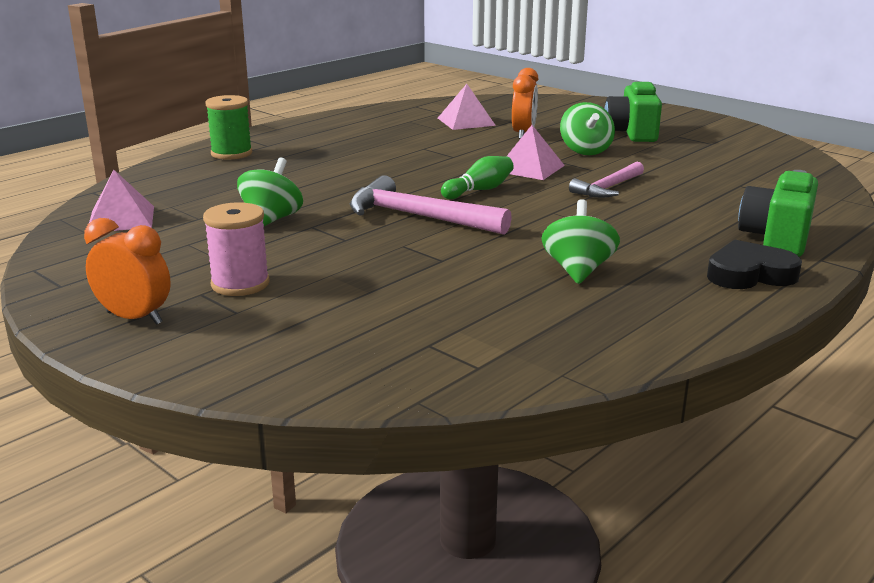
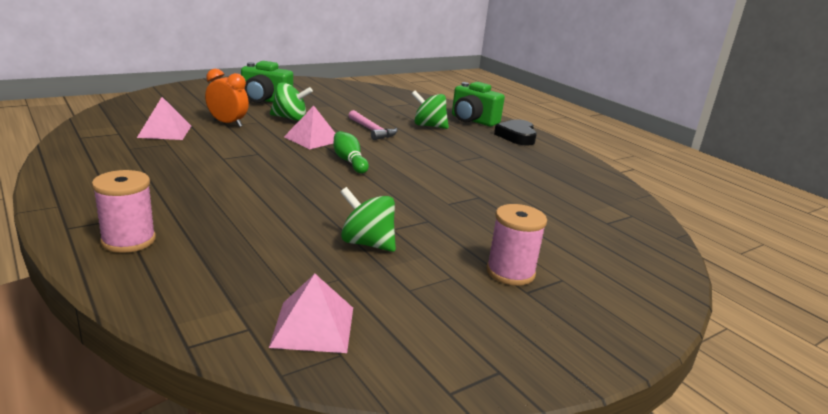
camera: 80 degrees left, 0 degrees up
(134, 318) = (576, 327): orange clock -> none
(231, 153) = (128, 240): green spool -> pink spool
(418, 217) = (393, 189): pink hammer -> none
(578, 270) = (505, 167): green spinning top -> green spinning top (428, 126)

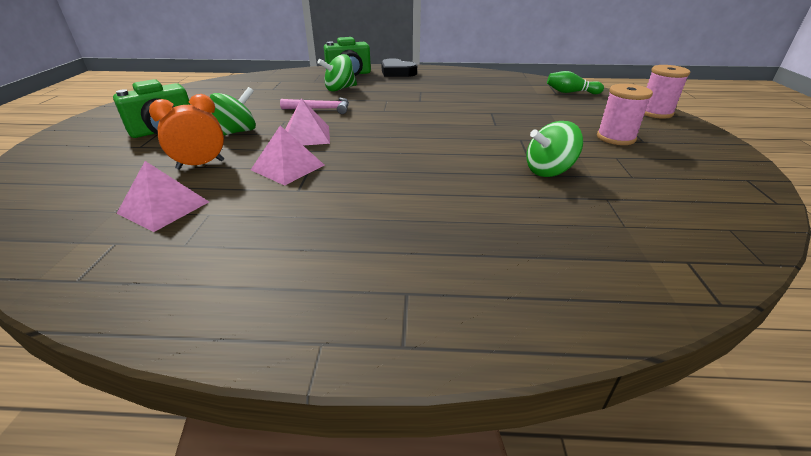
camera: 50 degrees left, 10 degrees up
(128, 240) = (474, 298): pink spool -> pink spool (655, 113)
(313, 326) = (686, 229): pink pyramid -> pink pyramid (288, 167)
(349, 161) = (379, 135): green bowling pin -> green bowling pin (570, 92)

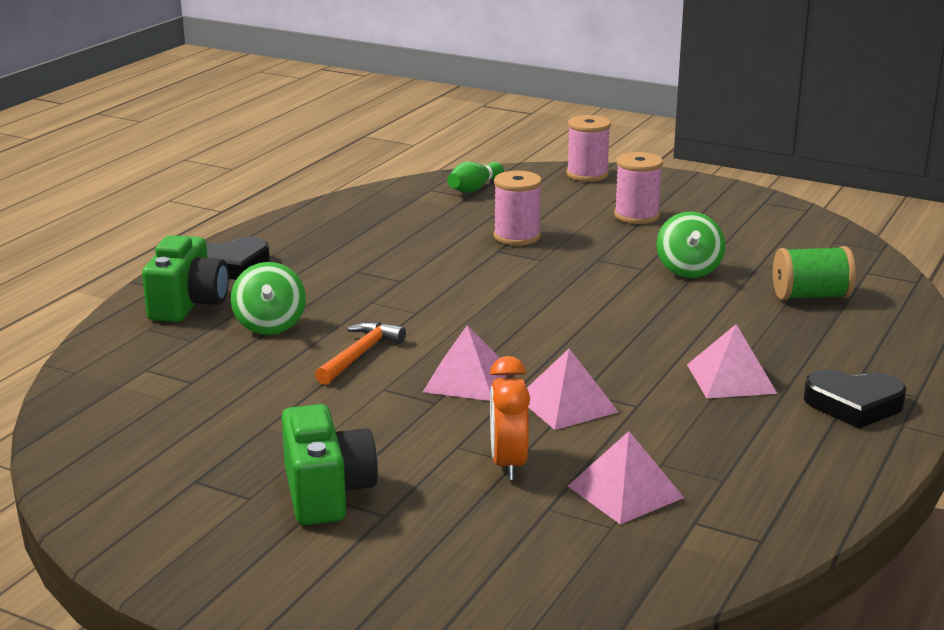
camera: 65 degrees left, 10 degrees down
(237, 132) = (399, 429): green spinning top -> none
(321, 109) = (359, 355): pink hammer -> orange hammer
(352, 298) = (854, 405): none -> black heart
(365, 220) = (731, 378): none -> pink pyramid
(518, 113) = (517, 237): none -> pink spool
(577, 235) = (811, 296): none -> green spool

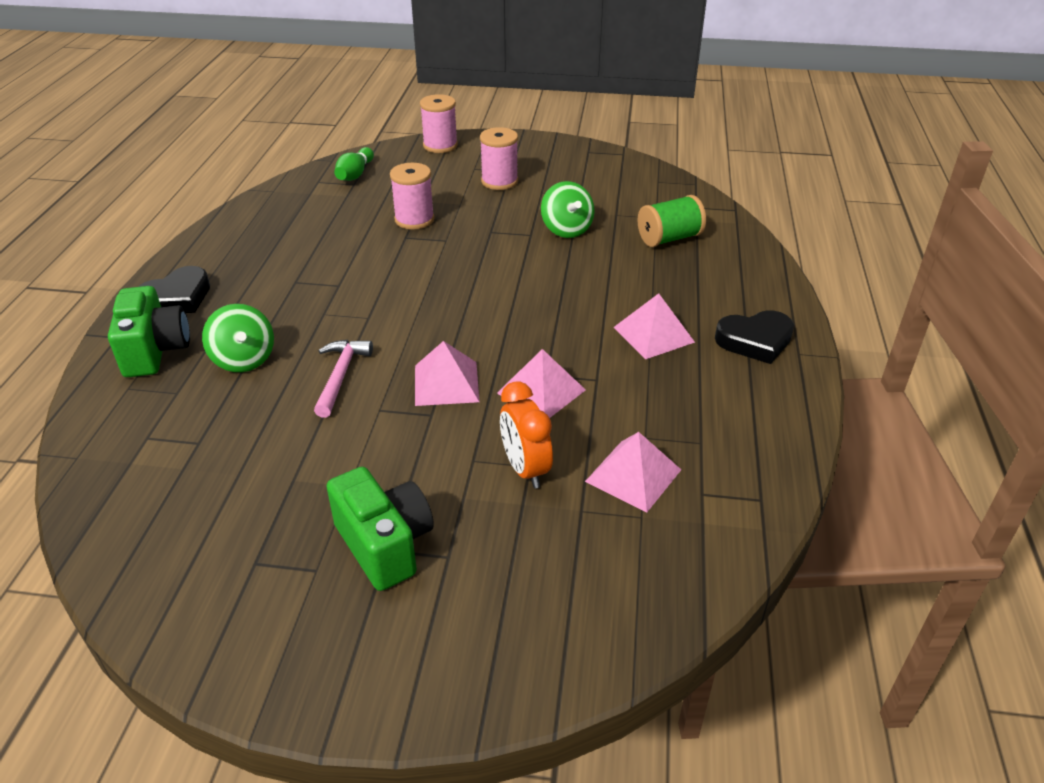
camera: 20 degrees left, 15 degrees up
(359, 355) = (340, 376): orange hammer -> pink hammer

